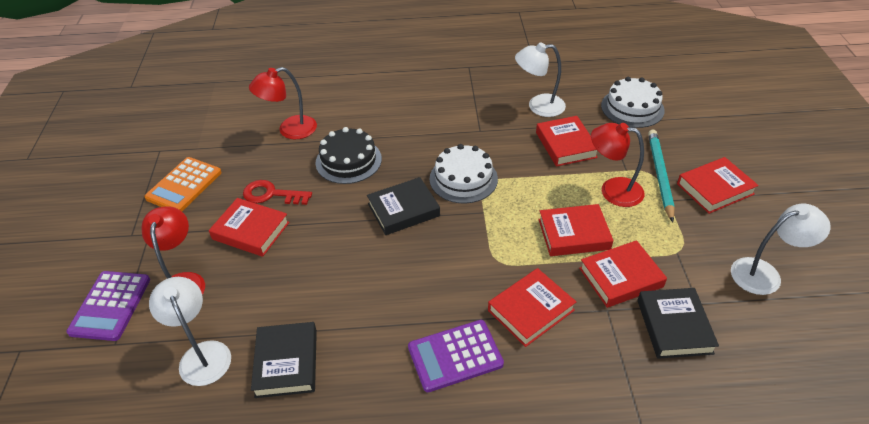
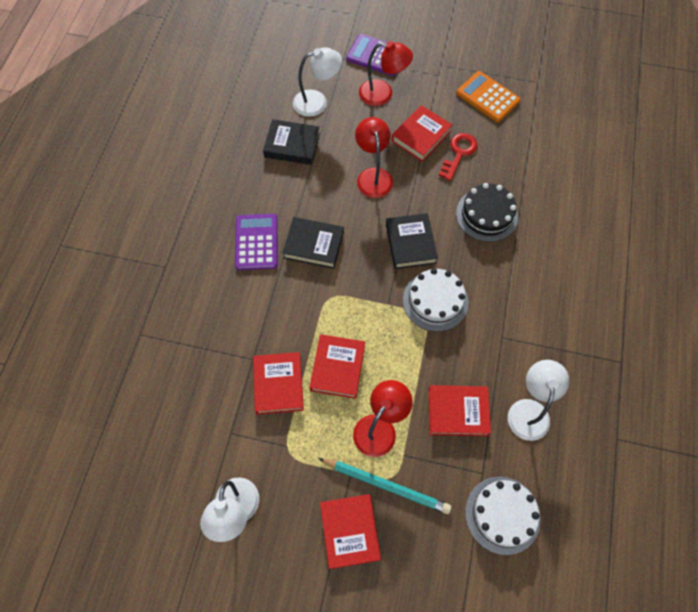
camera: 105 degrees right, 20 degrees up
(290, 130) = (543, 176): red lamp -> red lamp (373, 176)
(531, 310) = (274, 304): red book -> none
(674, 326) = (218, 402): black book -> black book (313, 245)

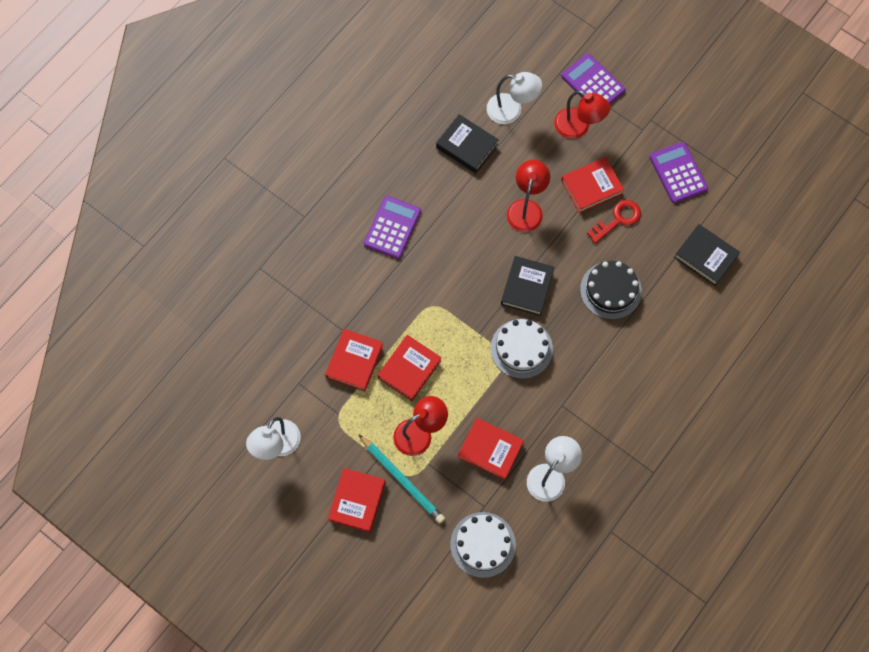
camera: 25 degrees right, 5 degrees up
(313, 245) = (441, 252): black book -> black book (705, 256)
(487, 97) = (678, 173): orange calculator -> purple calculator

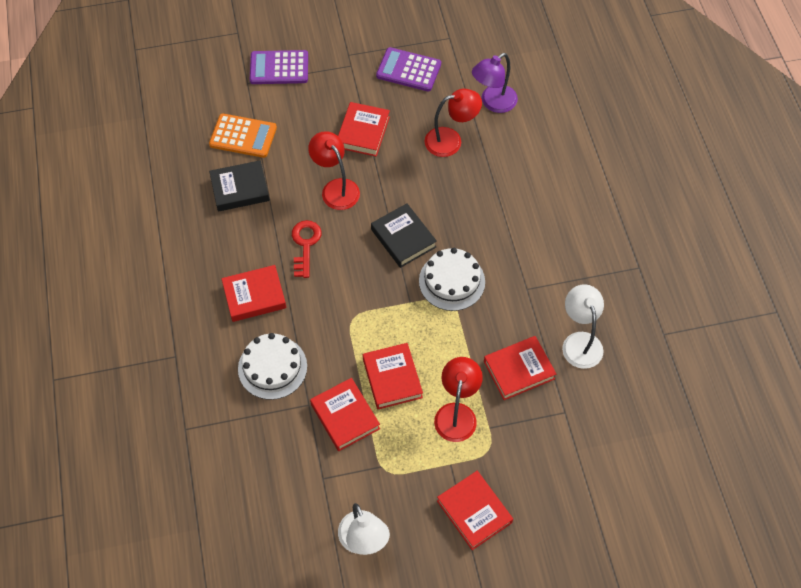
camera: 50 degrees left, 10 degrees down
(392, 227) = (254, 296): purple calculator -> red book
(402, 480) = (486, 459): turquoise pencil -> none
(483, 544) = (597, 438): white cake -> white cake (272, 367)
(511, 110) = (243, 136): white lamp -> orange calculator
(578, 128) = (305, 104): red lamp -> red lamp (451, 140)
(610, 290) = (461, 183): black cake -> none
(618, 219) = (407, 135): red key -> red key (305, 245)
(705, 256) = (493, 103): black book -> purple lamp

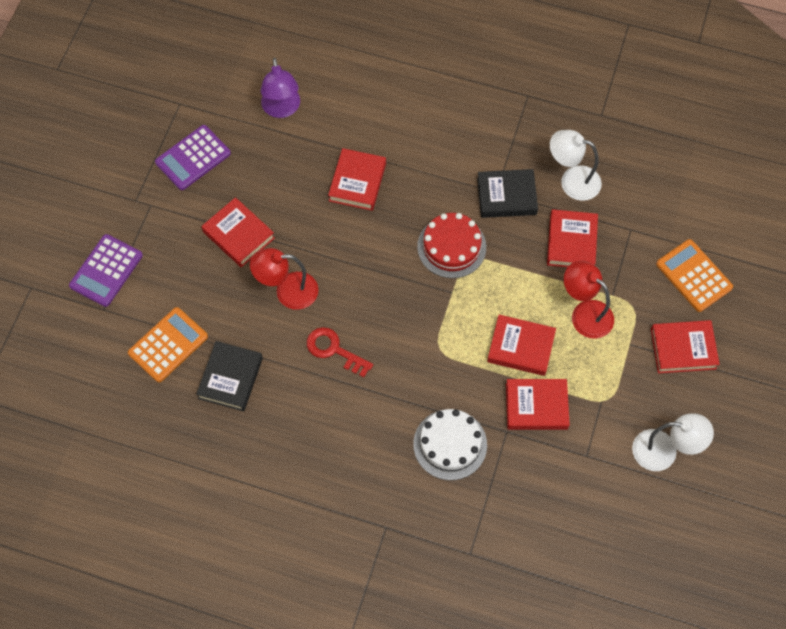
camera: 60 degrees left, 5 degrees up
(254, 296) = (363, 423): red book -> red book (357, 182)
(403, 238) = (381, 262): black book -> black book (506, 196)
(451, 140) = (299, 166): red lamp -> none
(452, 281) = (451, 247): white cake -> red cake
(554, 487) = (694, 276): none -> orange calculator

